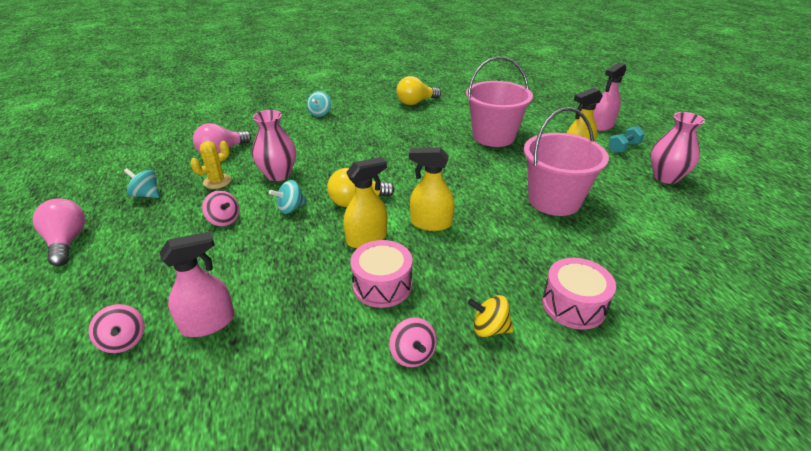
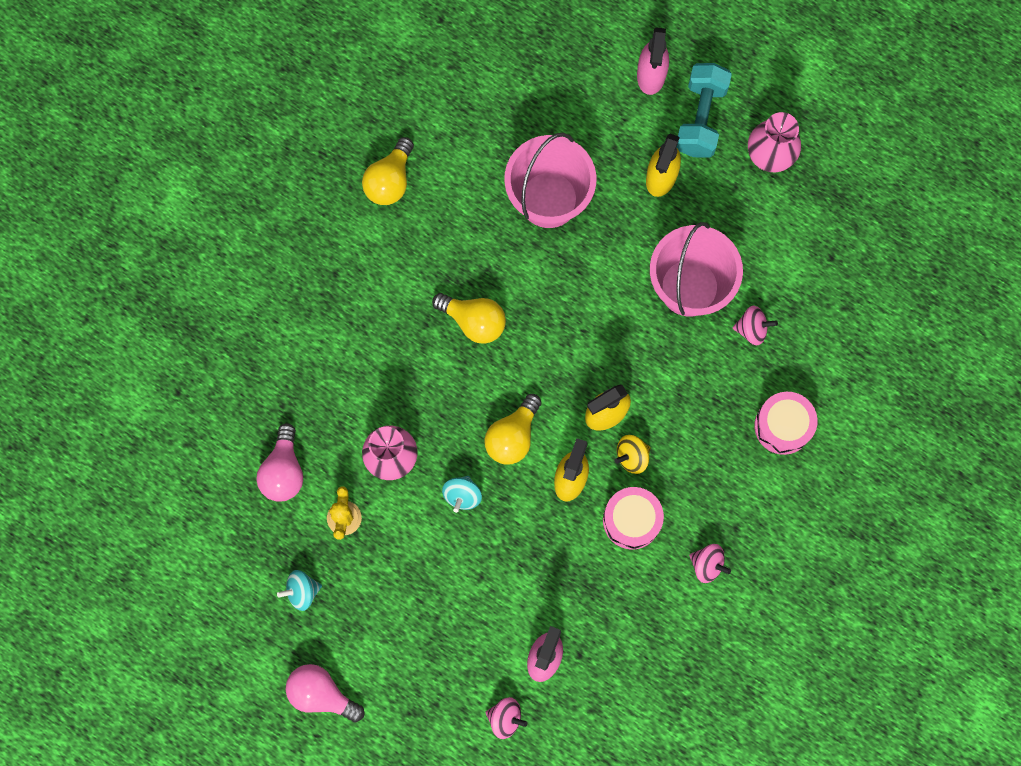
camera: 40 degrees left, 40 degrees up
(224, 220) = (421, 559): pink spinning top -> pink spinning top (752, 329)
(320, 113) = (299, 303): turquoise spinning top -> none
(396, 153) = (474, 321): none -> yellow light bulb
(489, 328) = (740, 499): yellow spinning top -> yellow spinning top (632, 456)
(623, 148) = (701, 118): turquoise dumbbell -> turquoise dumbbell, size x1.72

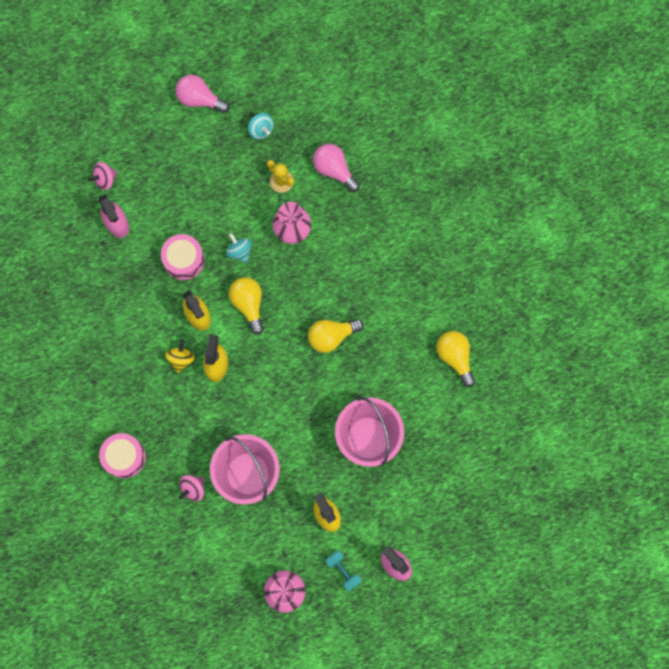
camera: 130 degrees right, 0 degrees up
(302, 591) = (261, 130): turquoise spinning top -> turquoise spinning top turned 120 degrees clockwise
(321, 694) = (199, 99): pink light bulb -> pink light bulb turned 135 degrees counterclockwise
(631, 520) = (147, 329): pink drum -> pink drum (184, 260)
(701, 118) = (343, 571): turquoise dumbbell -> turquoise dumbbell, size x0.58
(707, 564) = (88, 349): pink spinning top -> none

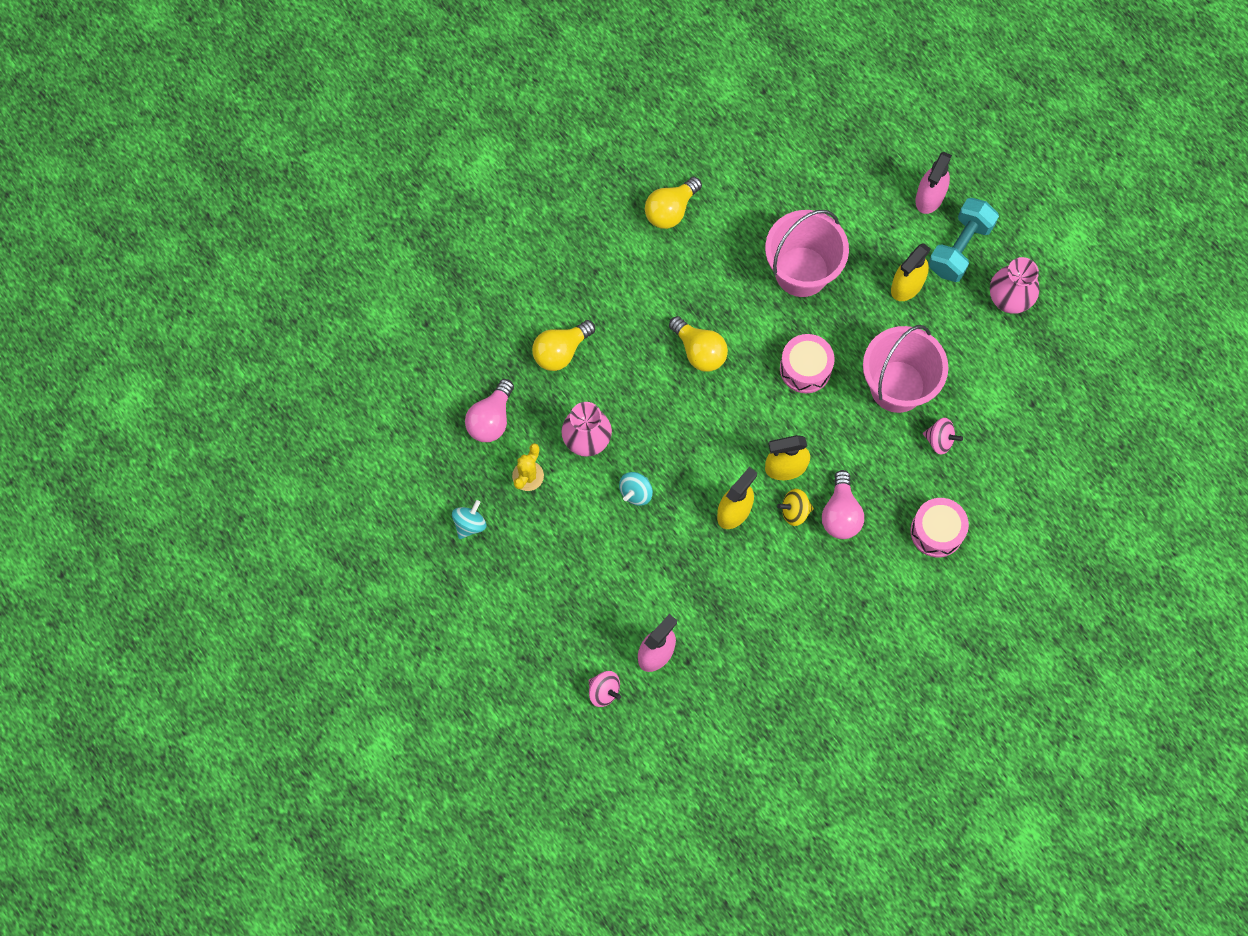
camera: 110 degrees left, 5 degrees down
(184, 260) = (672, 554): pink drum -> pink drum (805, 368)
(199, 99) = (455, 615): pink light bulb -> pink light bulb (840, 514)
(248, 304) = (697, 458): yellow light bulb -> yellow light bulb (561, 351)
(343, 571) = (960, 248): turquoise dumbbell -> turquoise dumbbell, size x1.72

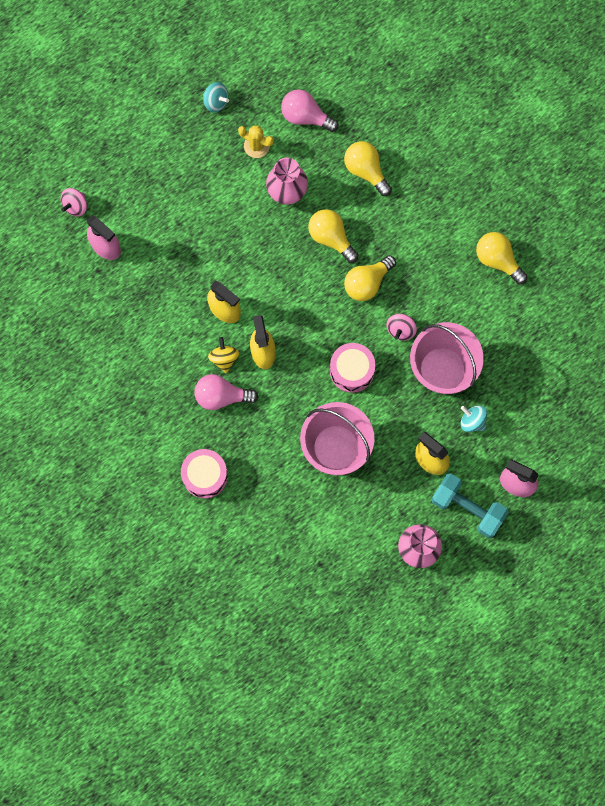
camera: 90 degrees right, 5 degrees up
(636, 492) = (241, 231): turquoise spinning top -> turquoise spinning top (472, 421)
(644, 391) = (331, 238): none -> yellow light bulb
(939, 440) = (286, 482): pink spinning top -> pink spinning top (400, 330)

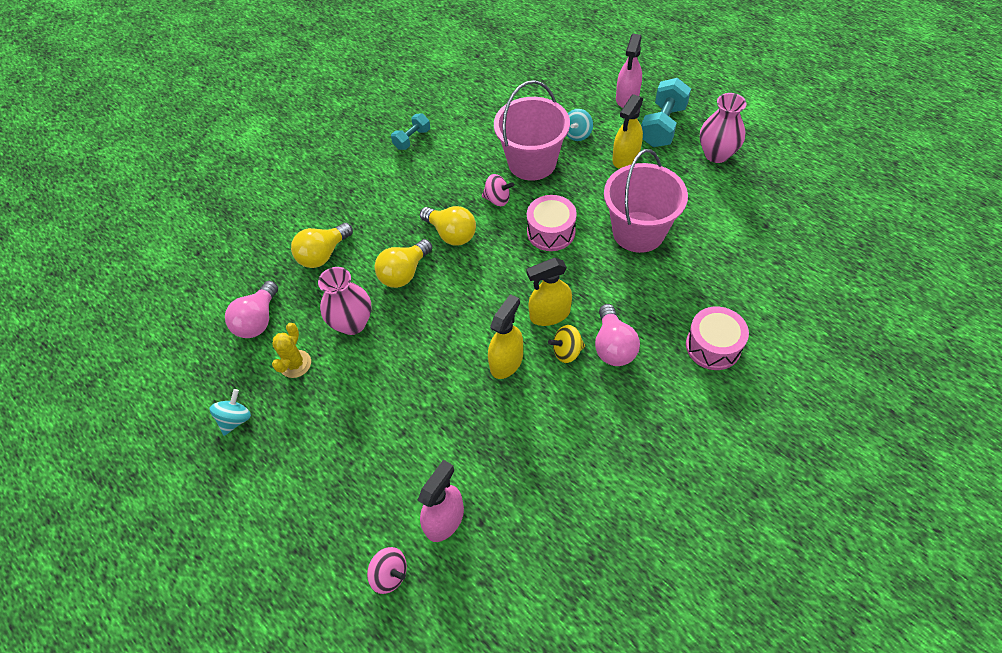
camera: 95 degrees left, 20 degrees down
(497, 260) = (412, 139): yellow light bulb -> turquoise dumbbell

